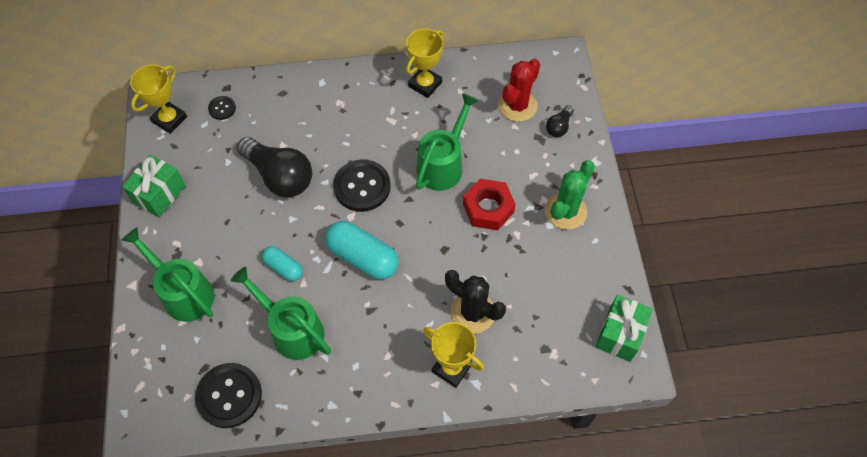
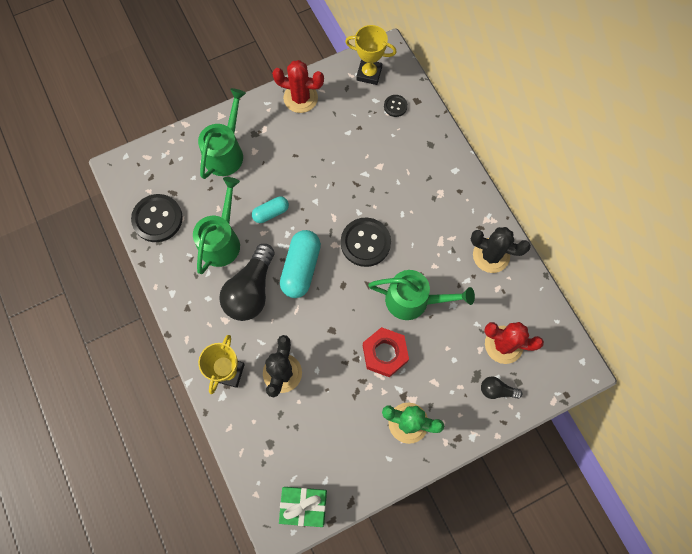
camera: 70 degrees right, 10 degrees up
(159, 194) = (300, 98): green gift -> red cactus
(280, 176) = (350, 176): black light bulb -> black light bulb (251, 291)
(283, 267) = (271, 213): turquoise capsule -> turquoise capsule turned 45 degrees clockwise
(425, 84) = (491, 255): yellow trophy -> black cactus

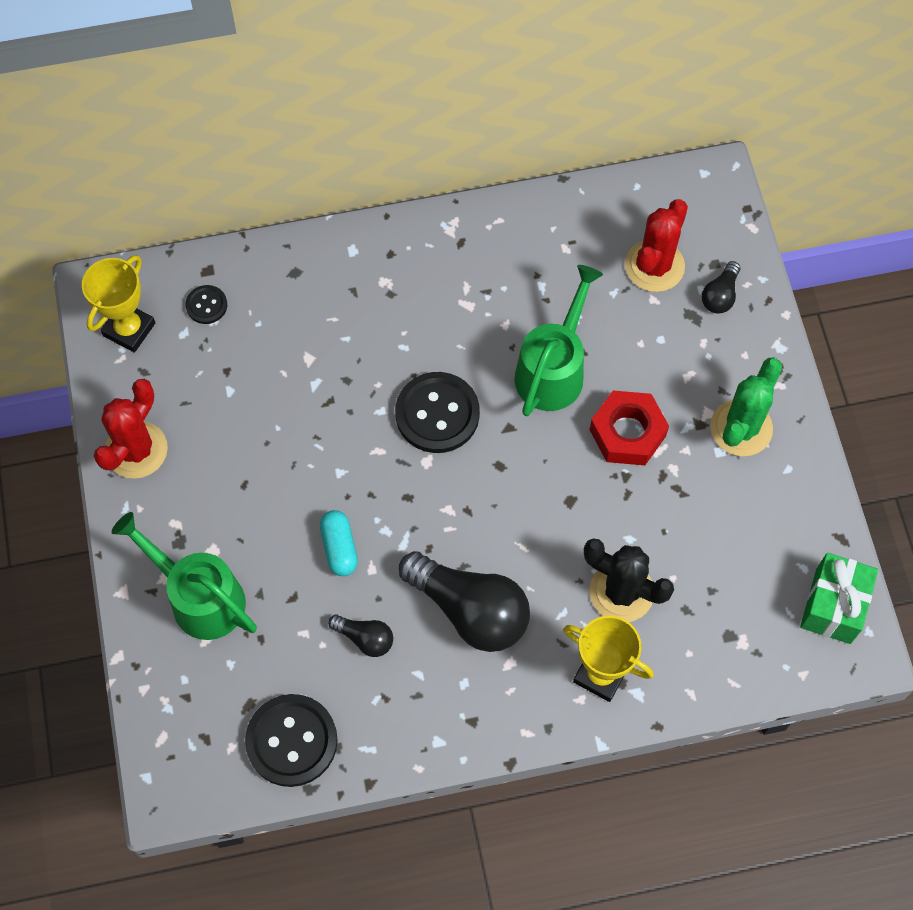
camera: 75 degrees left, 5 degrees down
(222, 240) = (365, 638): green watering can -> black light bulb
(301, 268) = (453, 522): turquoise capsule -> none
(491, 255) = (511, 241): black cactus -> none

